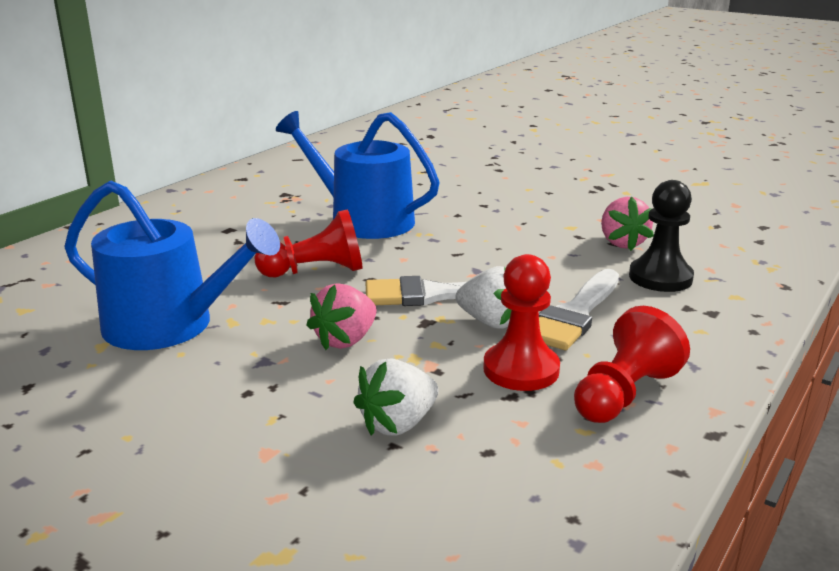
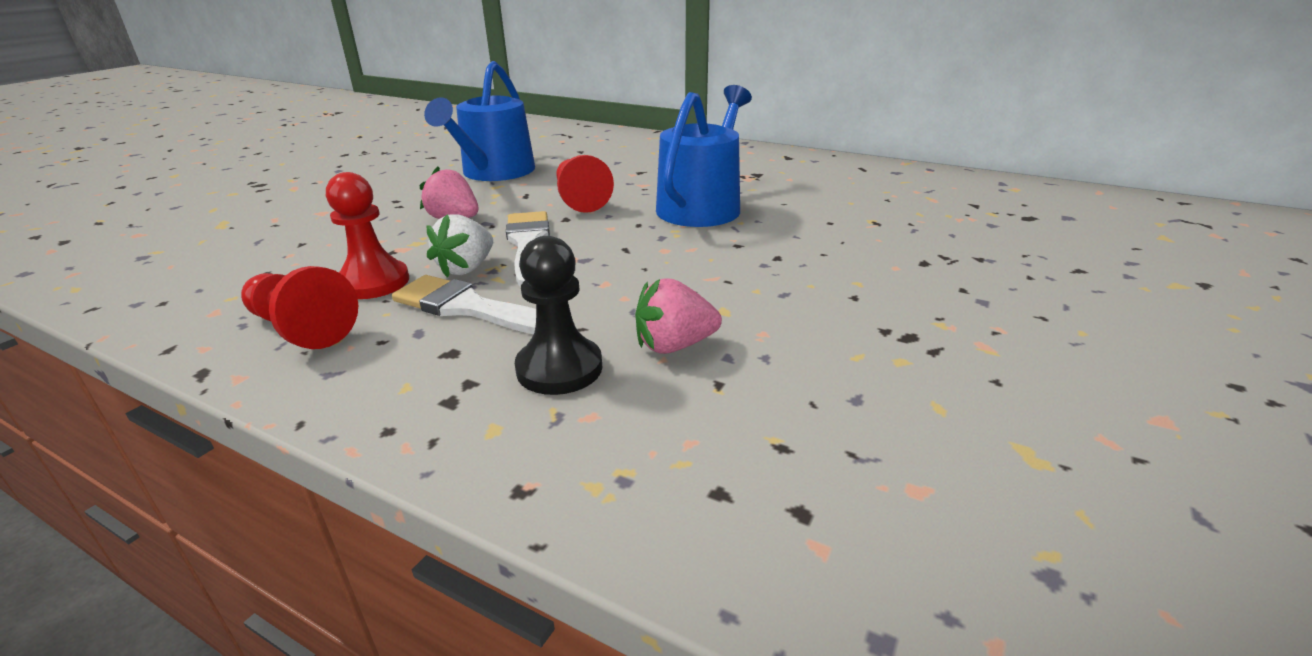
camera: 85 degrees right, 5 degrees up
(398, 424) = (324, 243): white strawberry -> none

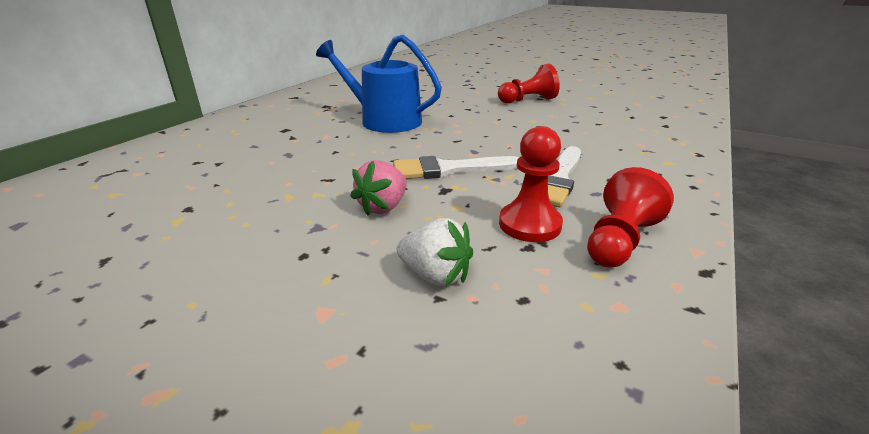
camera: 90 degrees left, 0 degrees up
(466, 268) = (495, 188): white strawberry -> white strawberry (435, 275)
(494, 172) = (237, 201): blue watering can -> none
(559, 368) = (609, 151): black pawn -> none
(580, 200) = (353, 156): red pawn -> red pawn (528, 100)
(674, 345) = (572, 130): pink strawberry -> none

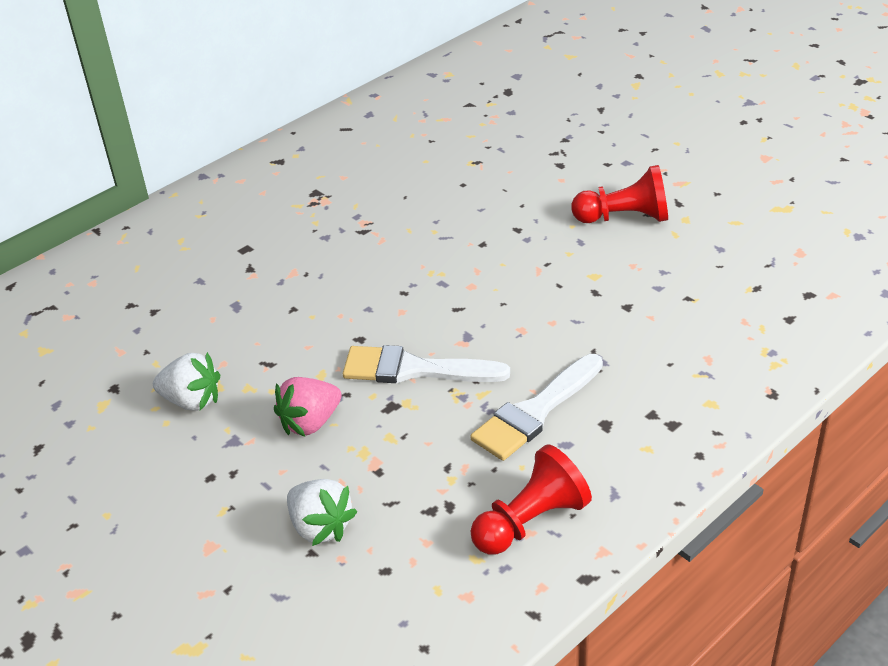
camera: 20 degrees right, 10 degrees up
(267, 207) = (192, 401): none -> white strawberry
(384, 120) = (382, 244): blue watering can -> none
(529, 224) = (452, 479): red pawn -> none

